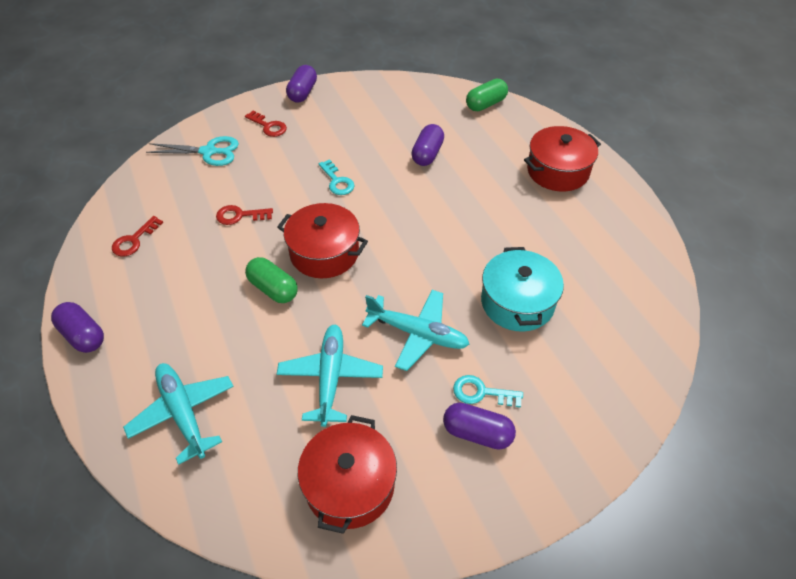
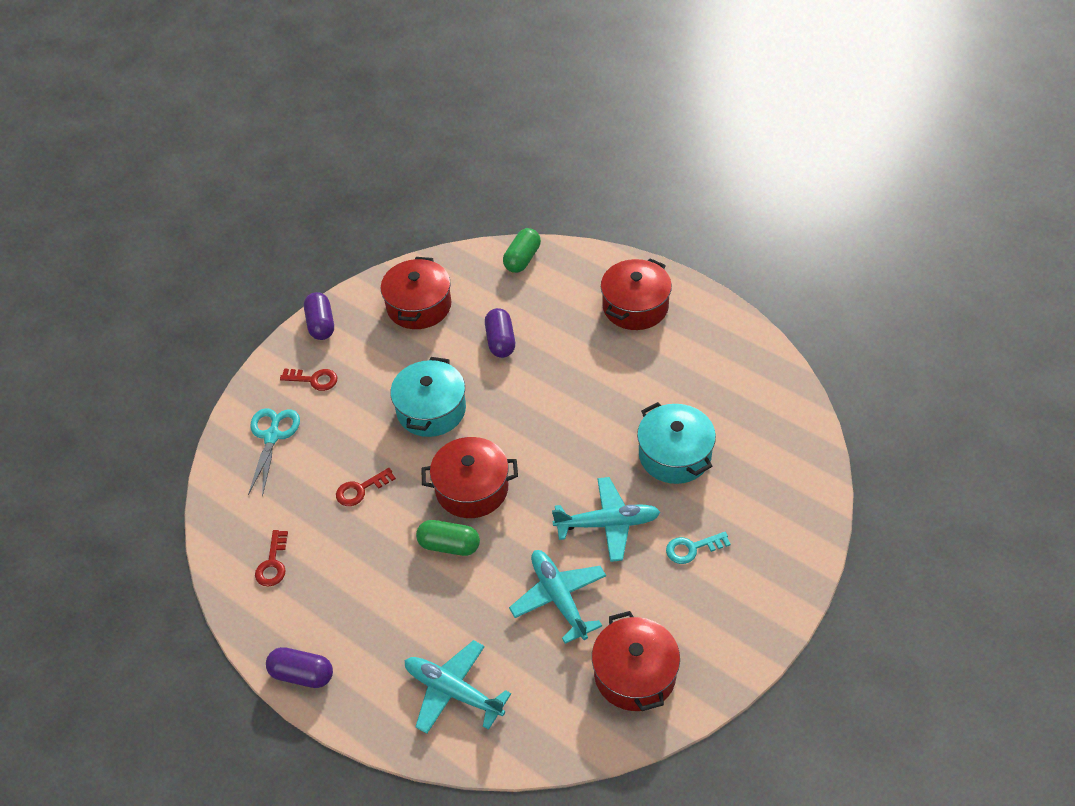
camera: 25 degrees left, 0 degrees up
(209, 152) = (272, 436): turquoise scissors -> turquoise scissors turned 60 degrees counterclockwise
(337, 181) = (431, 410): turquoise key -> turquoise pot
(382, 107) = (419, 306): none -> red pot
(477, 433) = (709, 583): purple capsule -> none

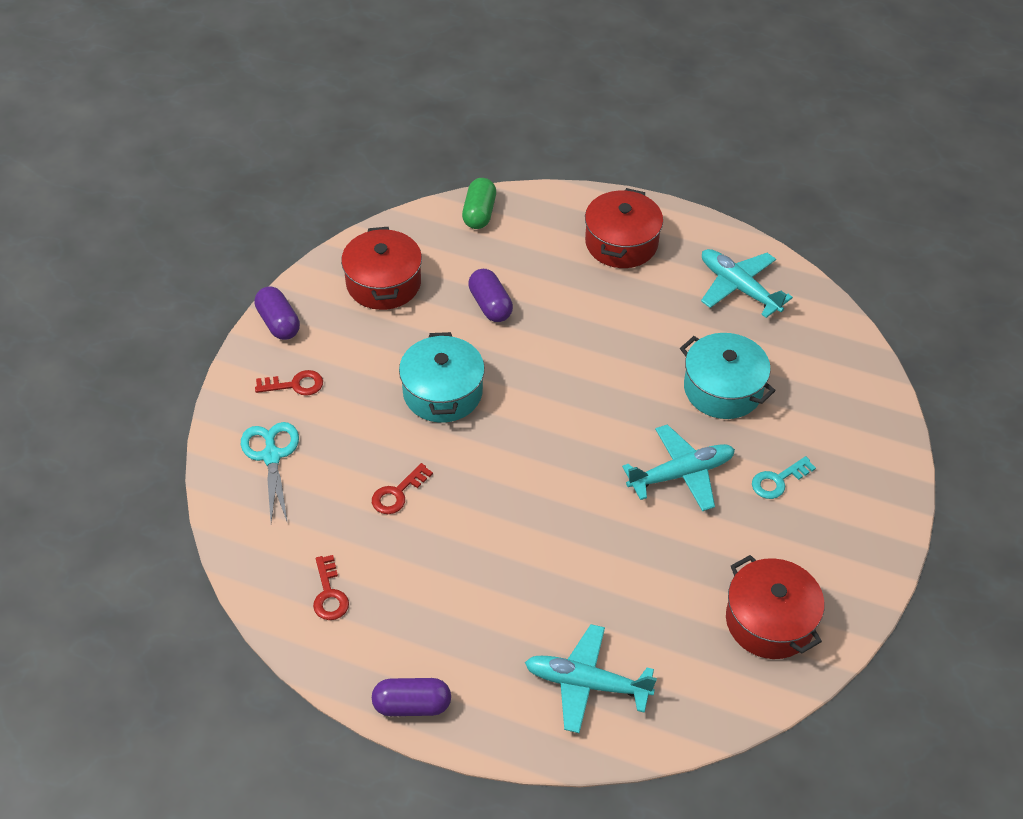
camera: 20 degrees left, 0 degrees up
(449, 545) = (520, 532): green capsule -> none
(472, 489) = (521, 467): red pot -> none
(559, 598) = (660, 561): turquoise plane -> turquoise plane (738, 287)

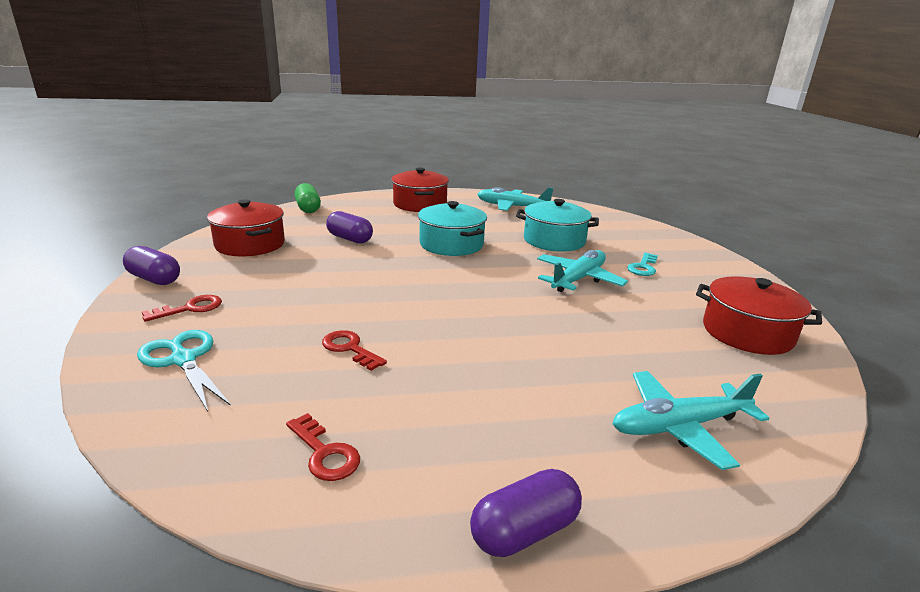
camera: 30 degrees left, 25 degrees down
(398, 493) = (350, 349): red key -> red key turned 120 degrees clockwise
(442, 392) = (345, 283): turquoise pot -> turquoise pot (451, 244)

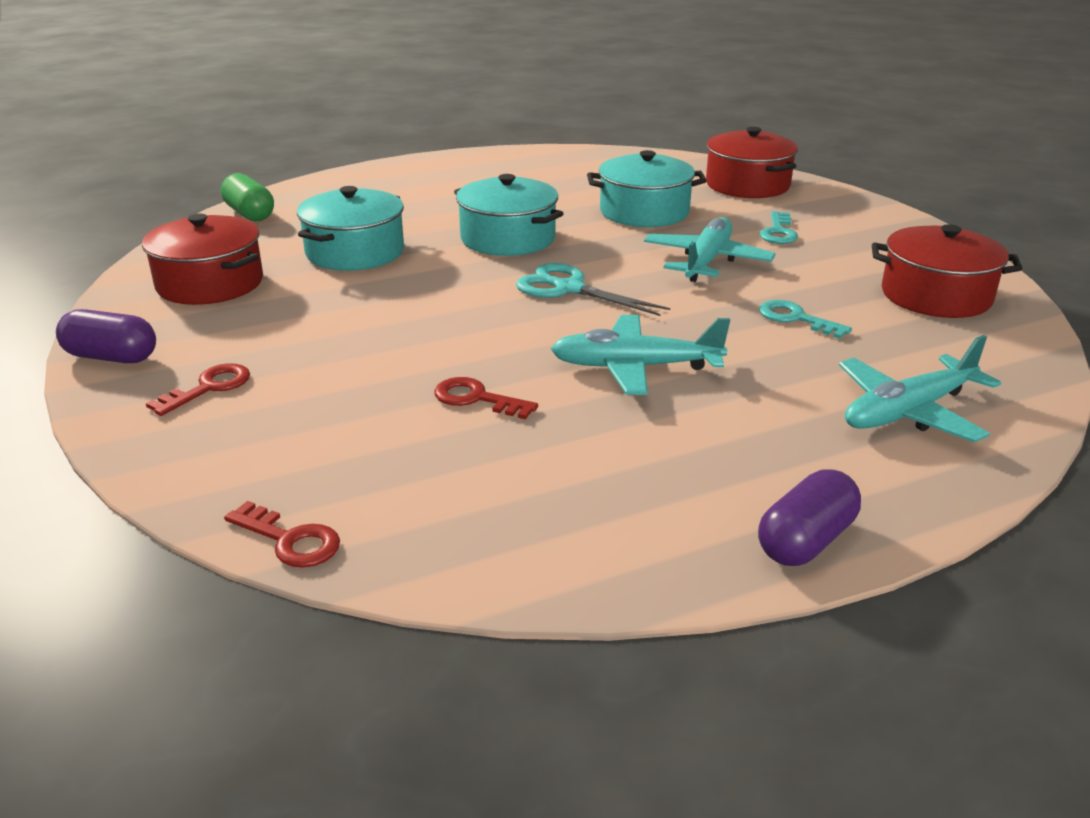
camera: 15 degrees left, 5 degrees up
(183, 359) = (266, 452): turquoise scissors -> turquoise scissors (569, 288)
(324, 453) = (540, 516): red key -> red key (290, 540)
(350, 239) = (355, 252): purple capsule -> turquoise pot
(420, 204) = (417, 183): red pot -> red pot (747, 185)
(512, 207) = (554, 169): turquoise plane -> turquoise plane (634, 367)
(623, 331) = (796, 319): none -> turquoise key

